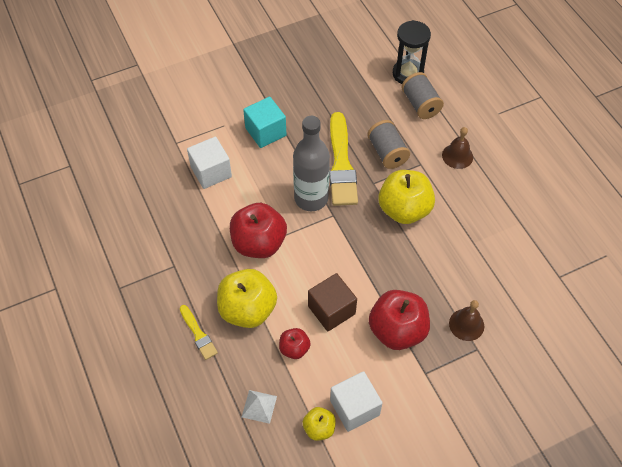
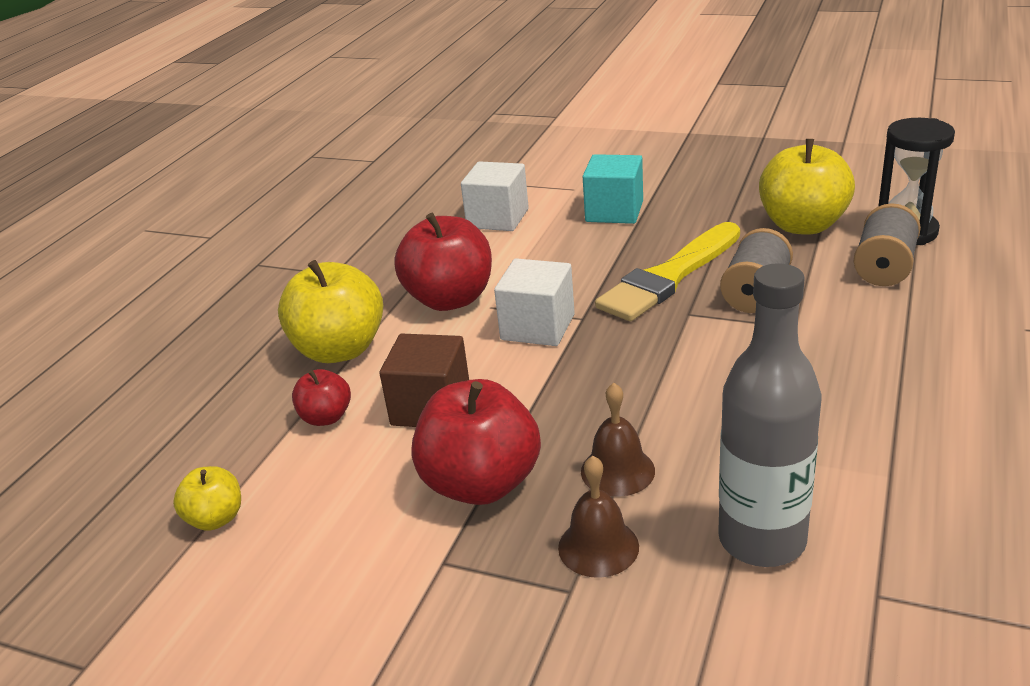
camera: 50 degrees right, 25 degrees down
(198, 334) = (257, 341): yellow brush -> none
(259, 406) = (198, 446): white pyramid -> none
(311, 198) = (578, 290): grey bottle -> grey bottle (762, 540)
(354, 408) = (290, 530): white cube -> white cube (538, 327)
(404, 209) = (694, 360): yellow apple -> yellow apple (802, 225)
(457, 156) = (873, 344): brown bell -> brown bell (617, 471)

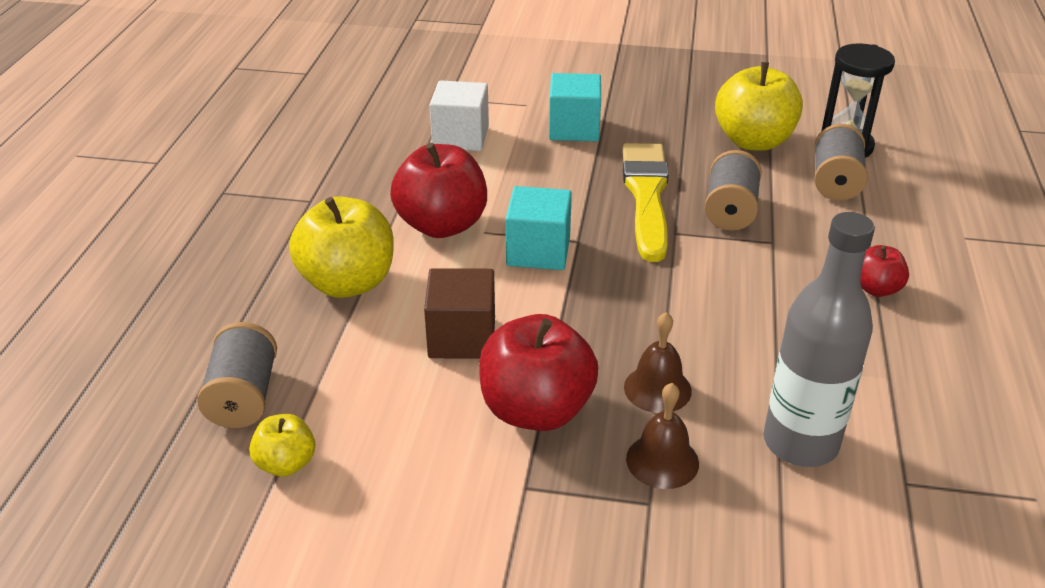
camera: 15 degrees left, 5 degrees up
(202, 451) = (243, 397): none -> grey spool
(326, 417) = (360, 354): red apple -> red apple (876, 289)
(538, 327) = (538, 251): white cube -> turquoise cube
(669, 277) = (646, 196): yellow brush -> yellow brush turned 150 degrees clockwise

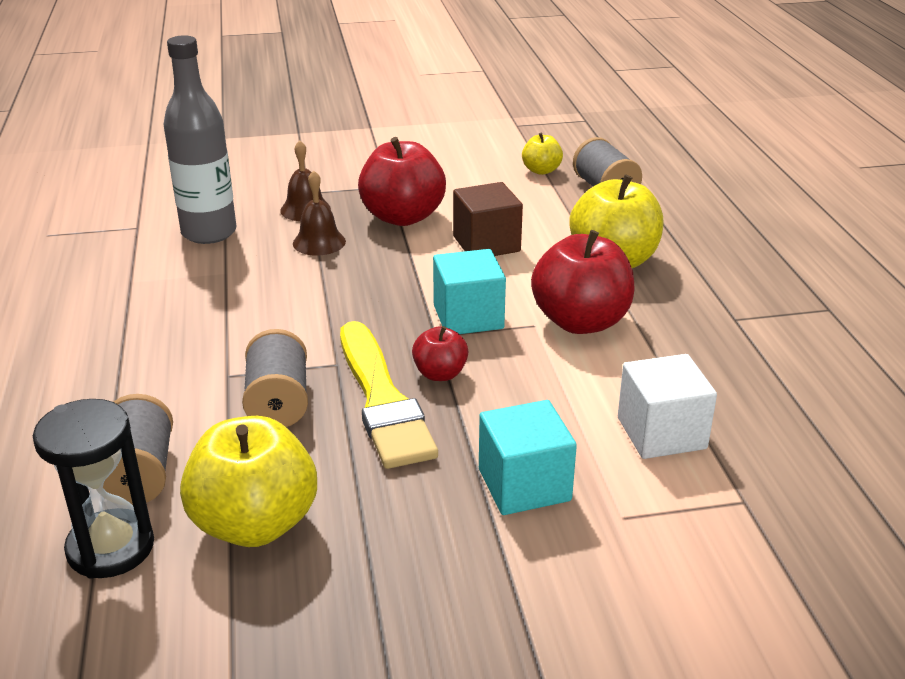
camera: 160 degrees right, 5 degrees down
(876, 289) = (122, 348): red apple -> red apple (440, 374)

